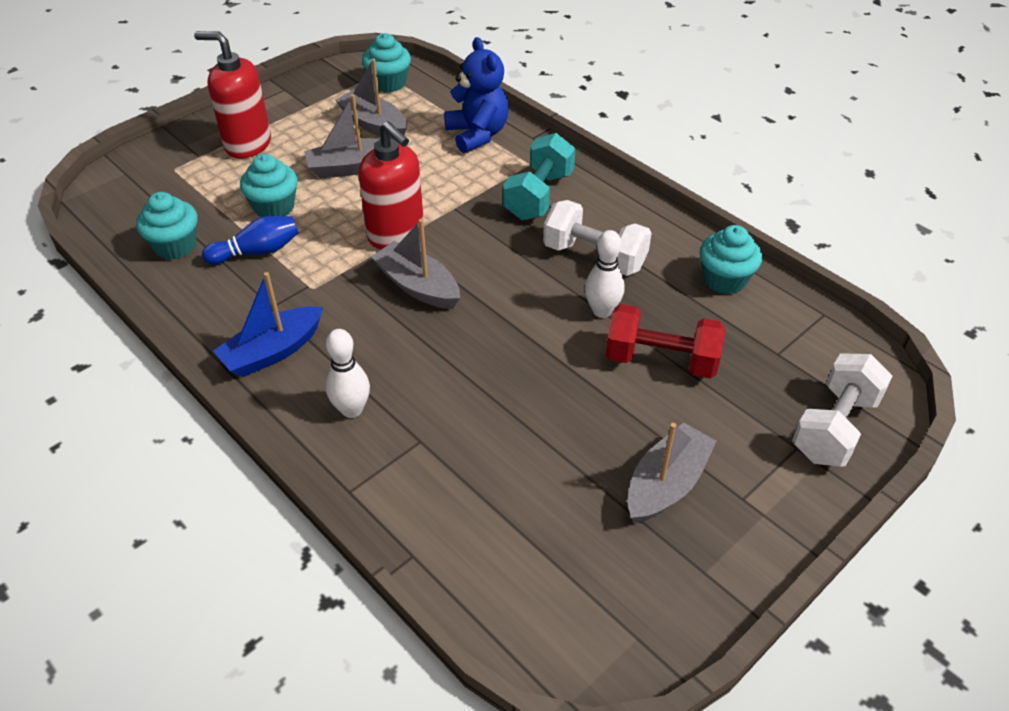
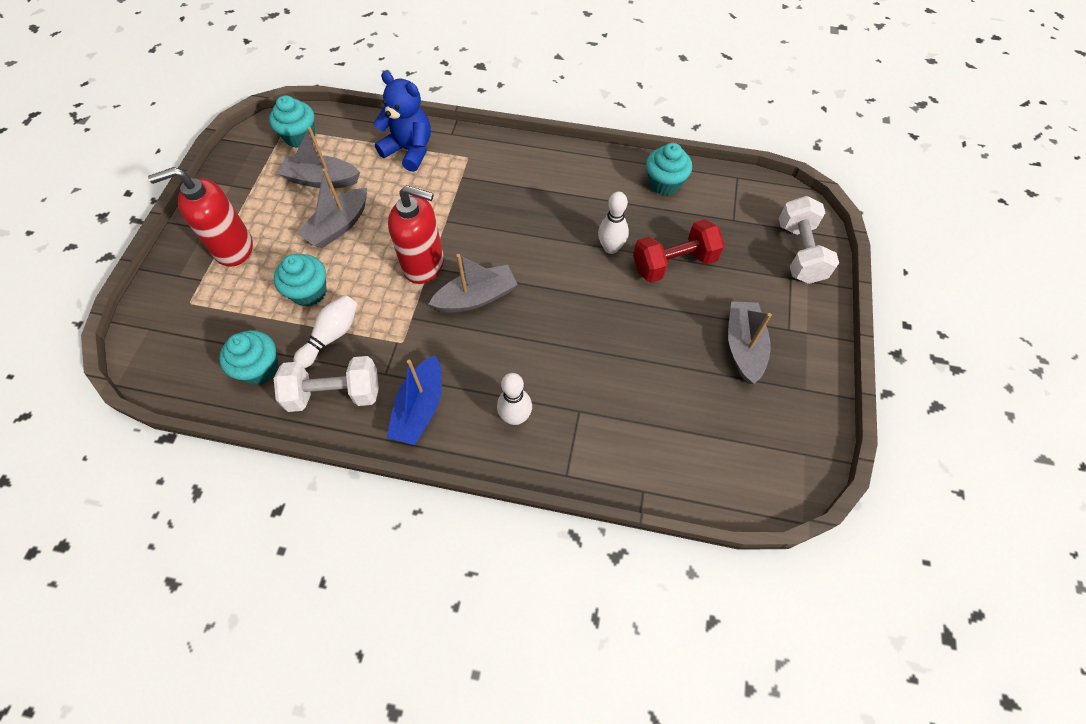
camera: 35 degrees left, 15 degrees up
(257, 251) = (331, 336): blue bowling pin -> white bowling pin
(418, 286) = (476, 297): grey boat -> grey boat turned 150 degrees clockwise
(539, 196) = (497, 180): turquoise dumbbell -> none
(594, 257) = (573, 209): white dumbbell -> white dumbbell (335, 394)

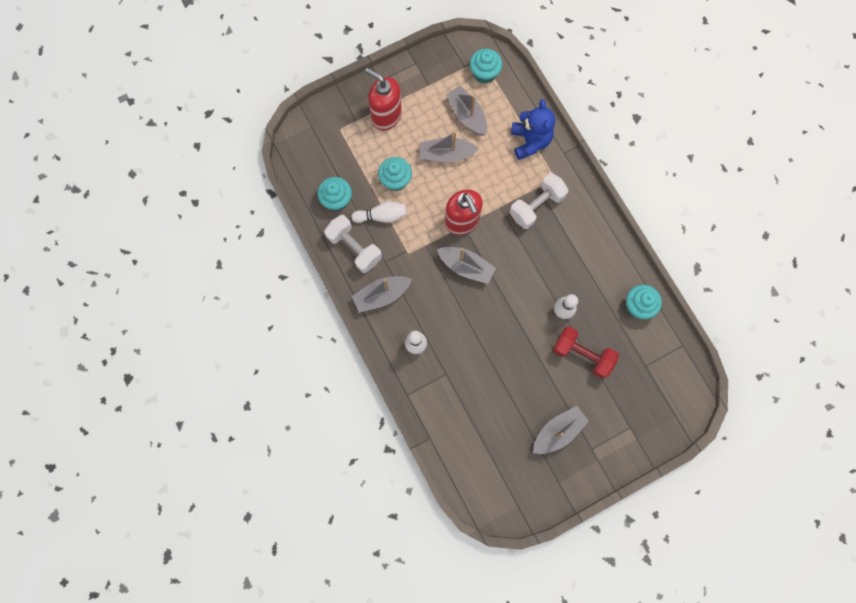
camera: 50 degrees right, 15 degrees up
(420, 408) = (381, 295): blue boat -> grey boat
(799, 253) = (654, 421): white dumbbell -> white dumbbell (536, 206)

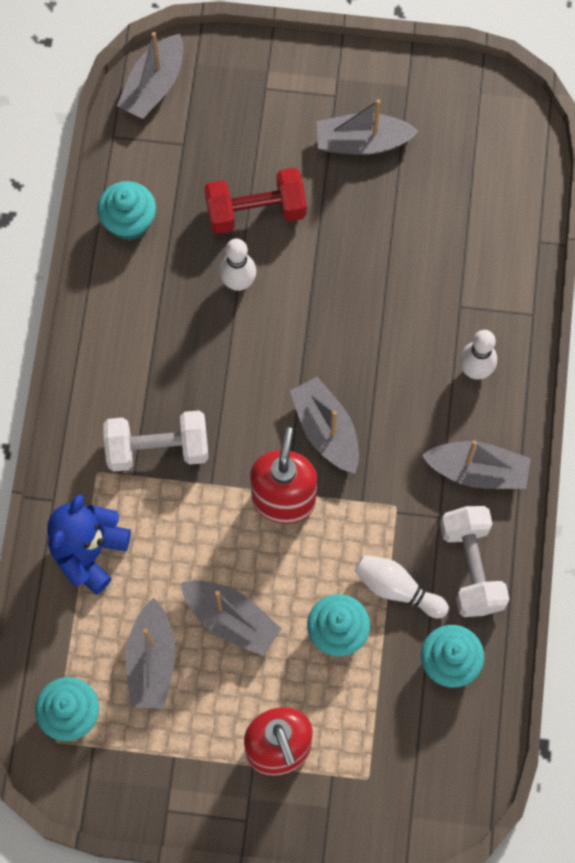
camera: 145 degrees left, 5 degrees down
(582, 354) = (256, 211): red dumbbell -> red dumbbell turned 75 degrees counterclockwise
(686, 388) = (154, 86): none -> grey boat

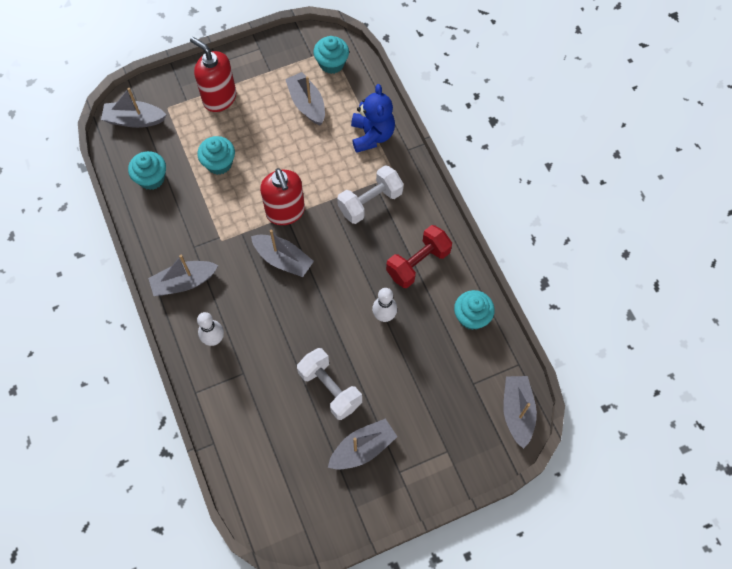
camera: 150 degrees right, 5 degrees down
(231, 619) = (278, 141): grey boat -> grey boat (134, 120)
(256, 211) = (401, 365): red dumbbell -> red dumbbell (418, 263)
(397, 589) = (198, 199): white bowling pin -> none
(471, 567) = (162, 230): white dumbbell -> white dumbbell (330, 388)

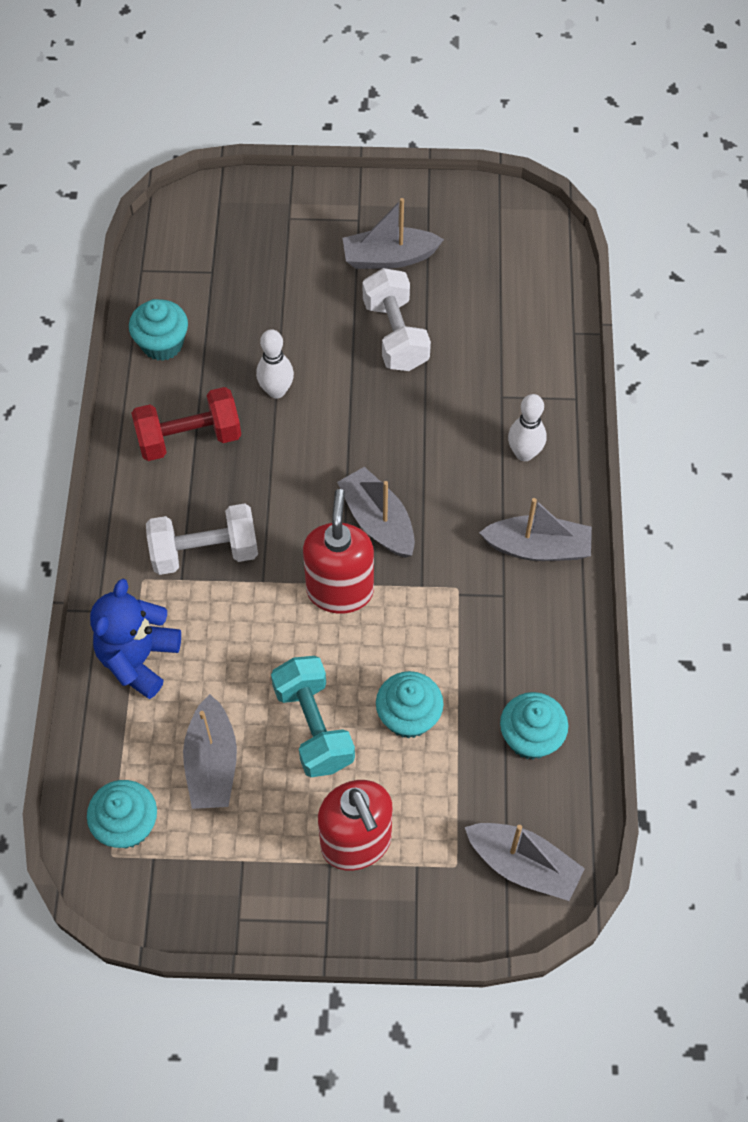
camera: 155 degrees left, 5 degrees down
(265, 140) = (313, 726): none -> turquoise dumbbell
(517, 412) = (179, 223): grey boat -> none

